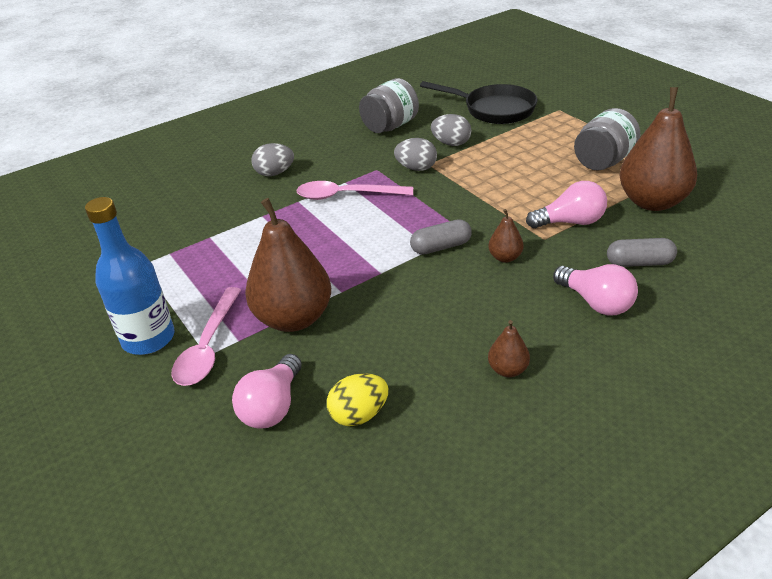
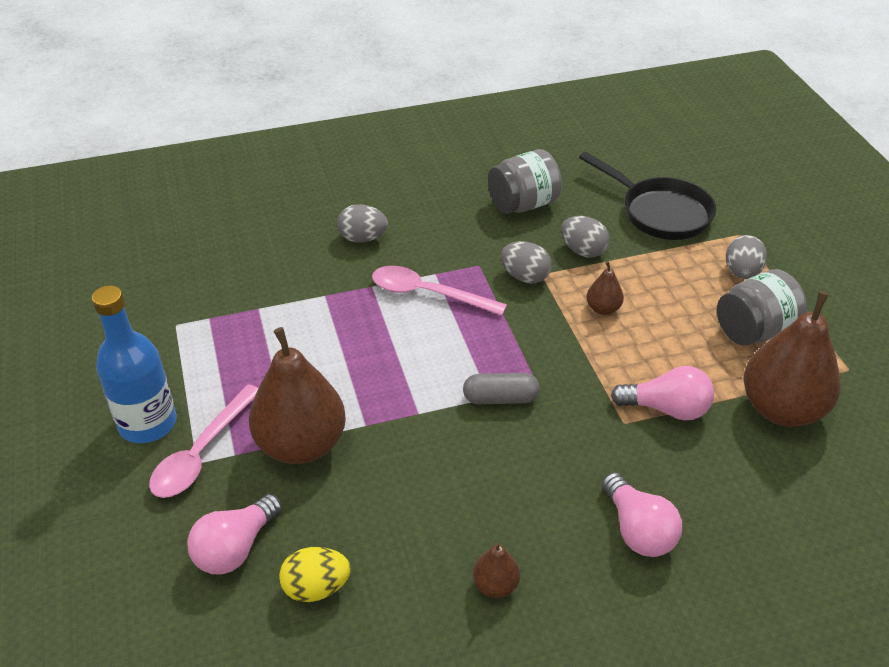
camera: 15 degrees right, 5 degrees up
(505, 257) = (565, 435): brown pear -> brown pear (603, 309)
(573, 131) = (741, 272): none -> grey egg
(639, 263) = (718, 491): grey capsule -> none

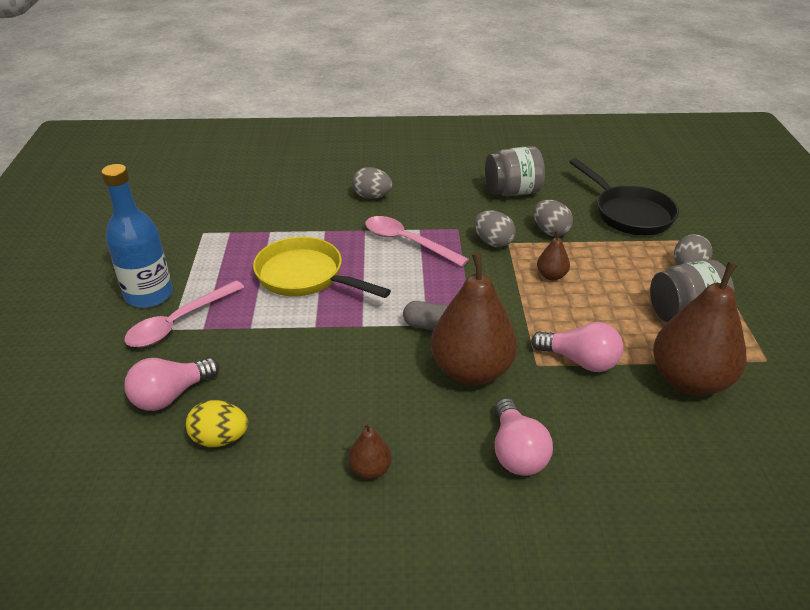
camera: 15 degrees right, 5 degrees down
(301, 445) = (258, 331): brown pear -> brown pear (471, 370)
(327, 362) = (305, 276): none -> yellow pan

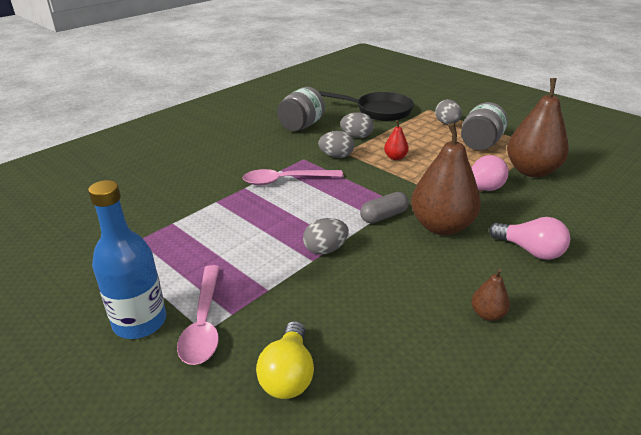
camera: 45 degrees left, 5 degrees down
(171, 395) = (288, 374): pink light bulb -> yellow light bulb
(220, 439) = (374, 372): yellow egg -> none
(305, 276) = (252, 235): yellow pan -> none
(372, 197) = (215, 166): grey egg -> grey egg (325, 249)
(551, 276) = (395, 157): brown pear -> red pear

